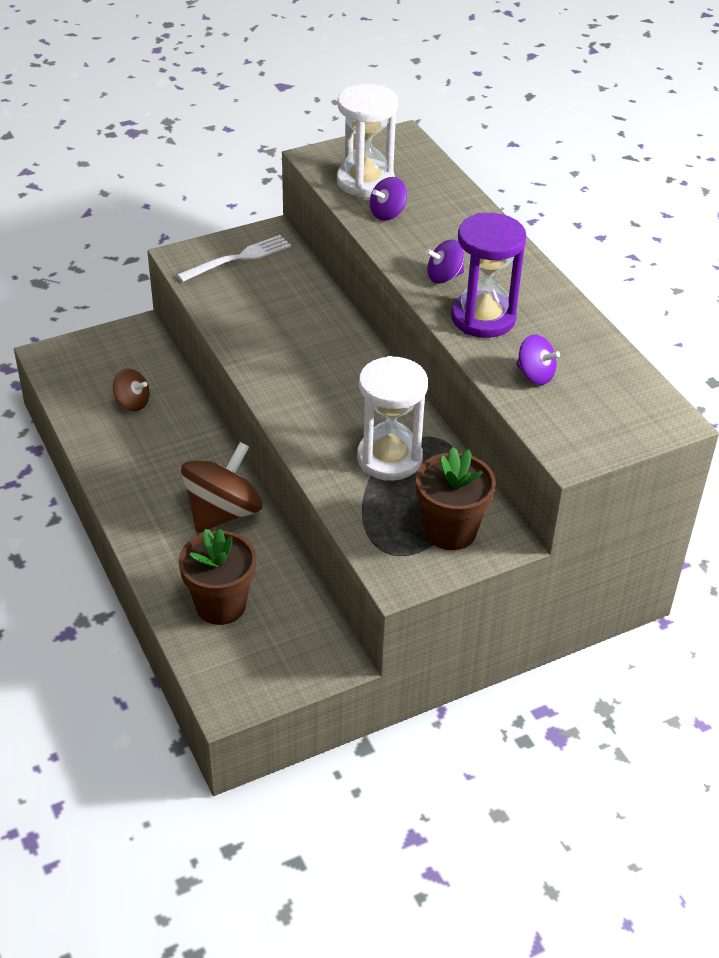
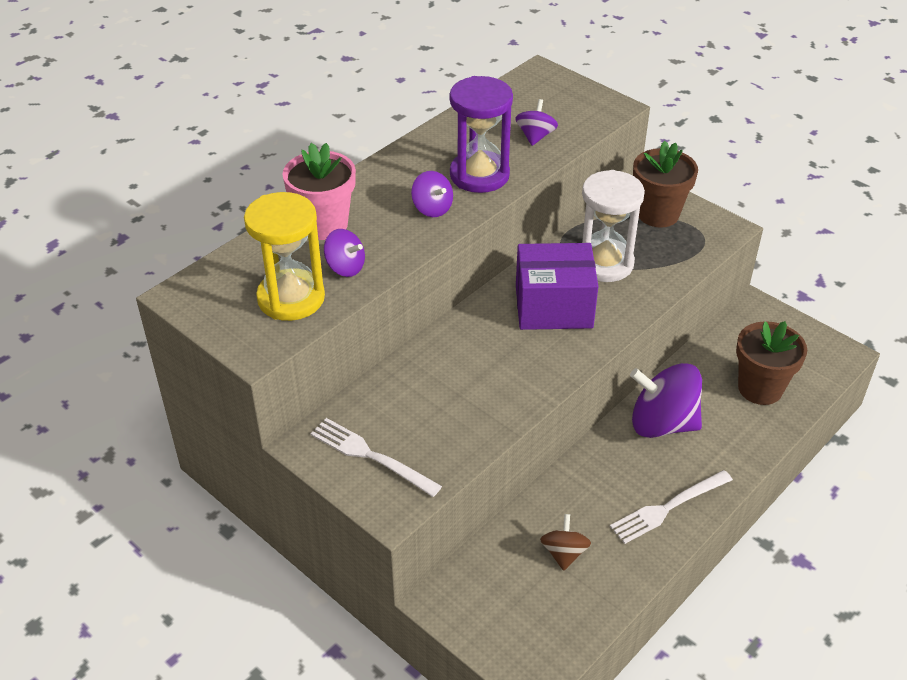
camera: 110 degrees left, 0 degrees up
(130, 477) = (667, 508): none -> white fork
(223, 512) = (662, 423): brown spinning top -> purple spinning top
(345, 402) = (553, 307): none -> purple box
(365, 182) = (291, 298): white hourglass -> yellow hourglass
(453, 214) = (324, 225): none -> pink flower pot

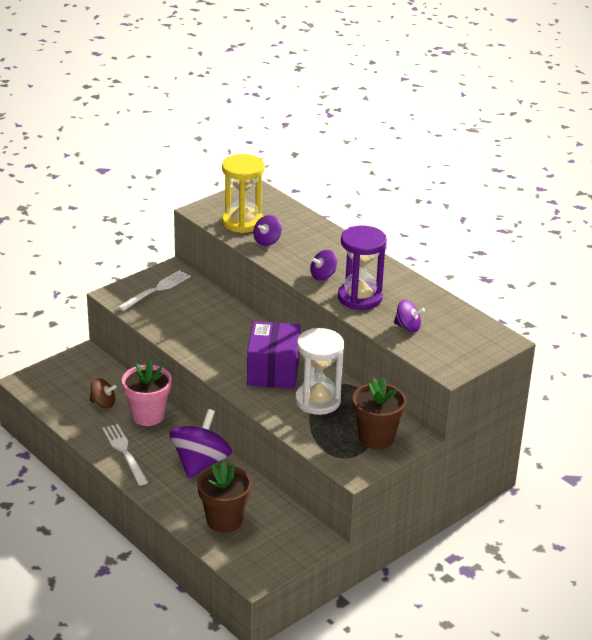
camera: 95 degrees right, 10 degrees down
(324, 225) = (312, 235): pink flower pot -> pink flower pot (148, 415)

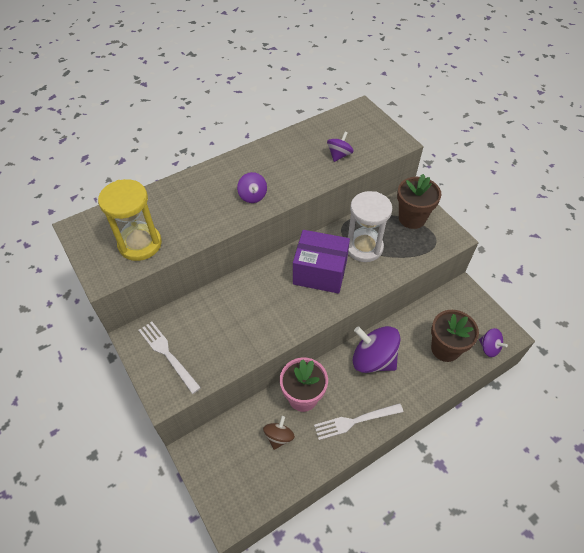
camera: 80 degrees left, 20 degrees up
(267, 241) = (182, 228): purple spinning top -> purple spinning top (489, 348)
(360, 298) = (292, 177): purple hourglass -> none

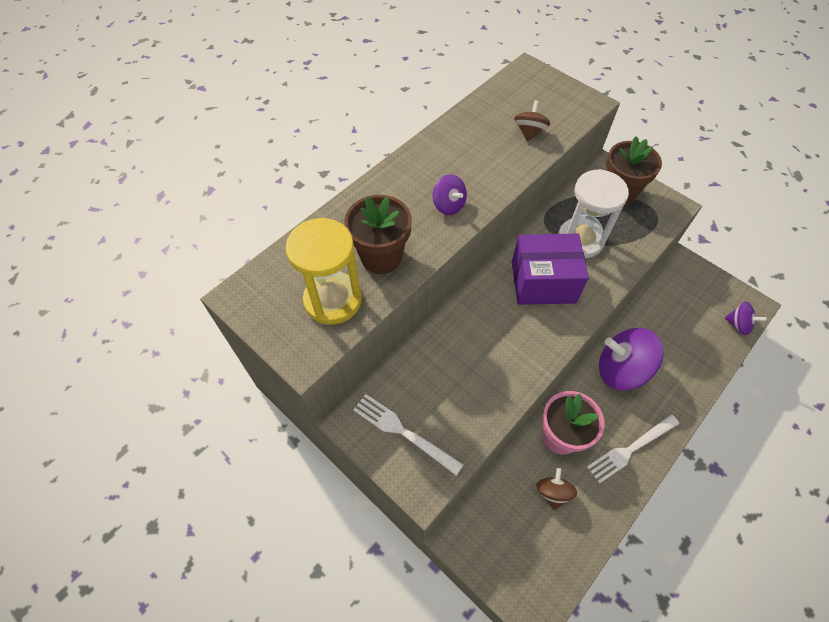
camera: 15 degrees left, 5 degrees up
(339, 155) = (529, 132): purple spinning top -> brown spinning top
(445, 349) = (693, 337): brown flower pot -> brown flower pot (381, 257)

